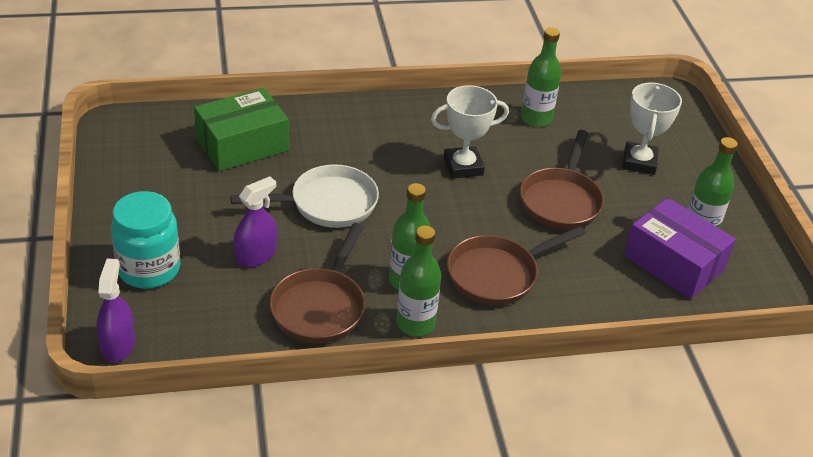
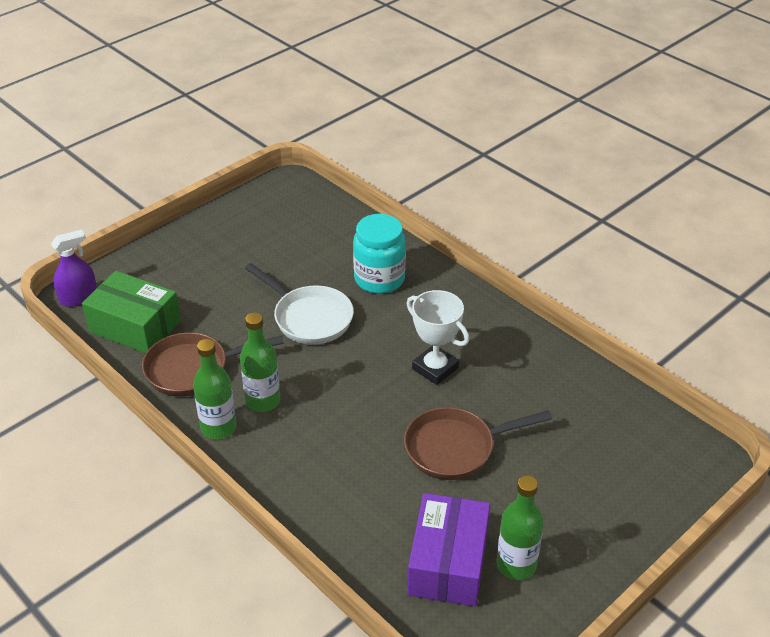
camera: 60 degrees right, 0 degrees up
(149, 269) = (160, 272): turquoise jar -> turquoise jar (379, 279)
(242, 145) = (331, 245): green box -> green box (135, 326)
(256, 255) = (218, 312): purple spray bottle -> none
(497, 274) = (318, 449): brown pan -> none
(536, 118) = (554, 383): green bottle -> none
(639, 162) = (572, 479): white trophy -> none

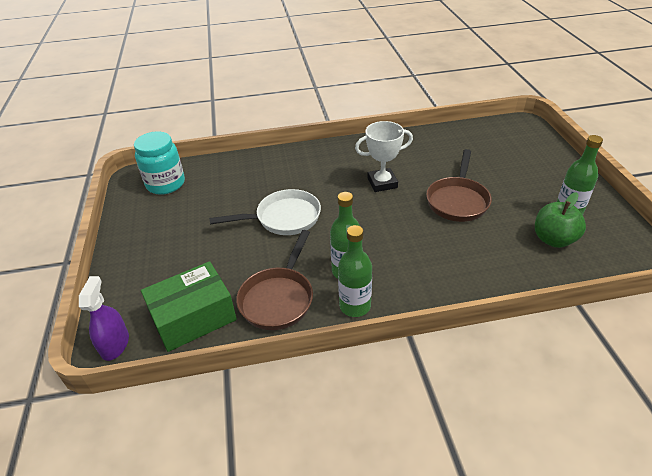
camera: 55 degrees left, 0 degrees up
(379, 279) = (279, 175): turquoise jar -> turquoise jar (165, 184)
(448, 563) = (553, 239): purple box -> green apple

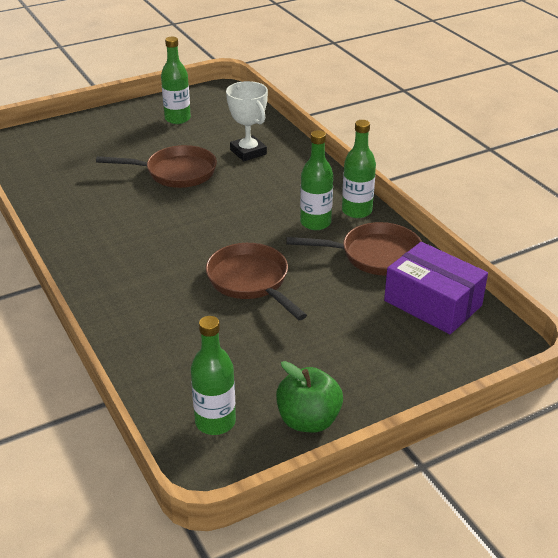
camera: 110 degrees left, 5 degrees down
(115, 344) = (501, 345): purple spray bottle -> none
(165, 184) = (215, 422): turquoise jar -> green bottle
(193, 317) = (432, 303): green box -> purple box
(284, 218) = (251, 281): white pan -> brown pan
(382, 183) = (156, 222): white trophy -> white trophy (248, 152)
(553, 239) = (219, 125): green apple -> green apple (308, 420)

